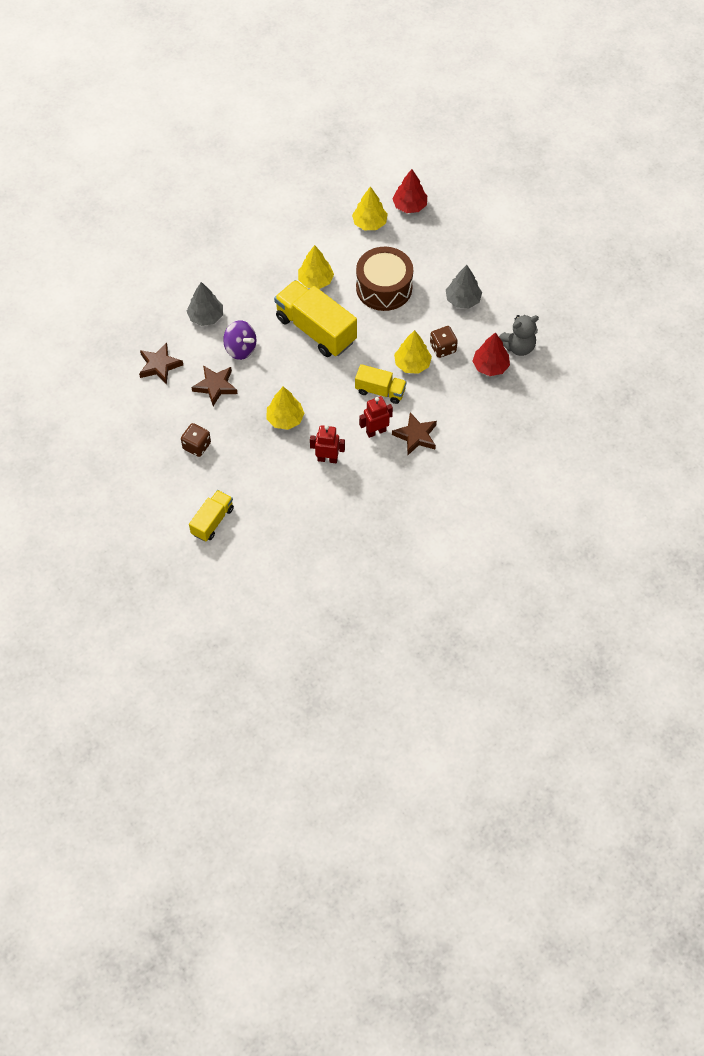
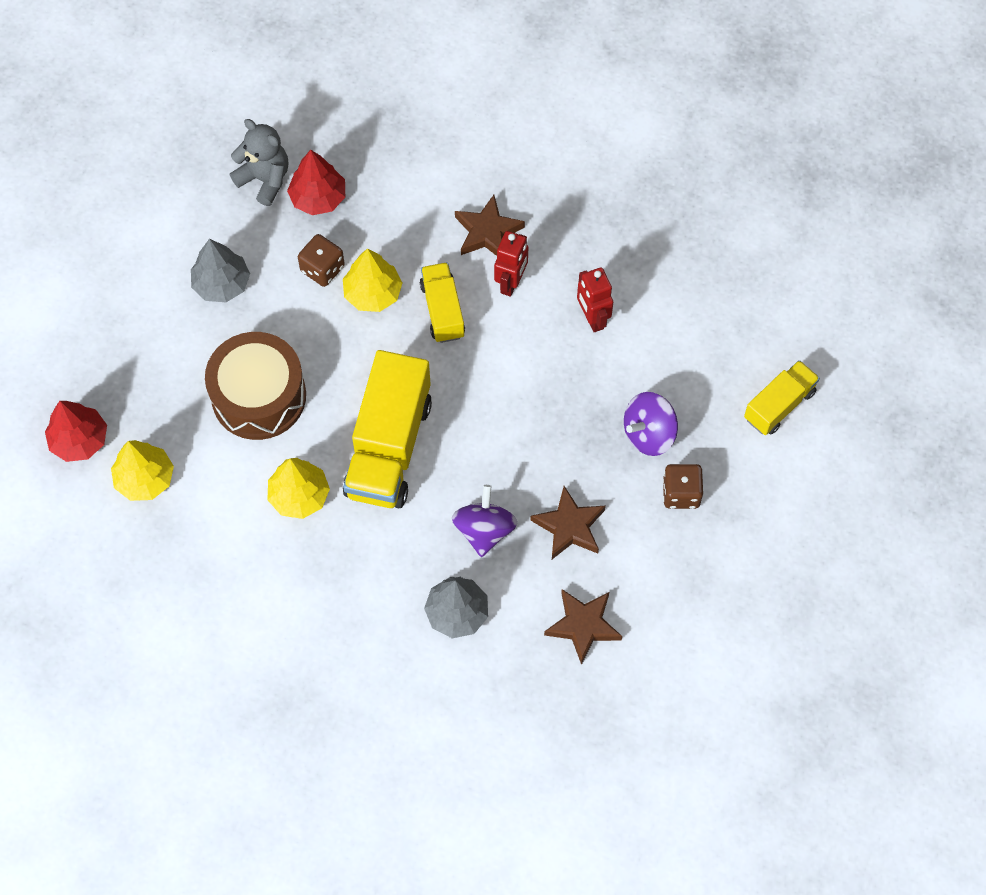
camera: 120 degrees left, 5 degrees up
(212, 521) = (779, 405): yellow truck -> yellow truck turned 135 degrees clockwise
(240, 449) = (649, 434): none -> purple spinning top
(285, 419) = (564, 404): yellow tree -> none
(376, 431) = (511, 283): red robot -> red robot turned 105 degrees counterclockwise

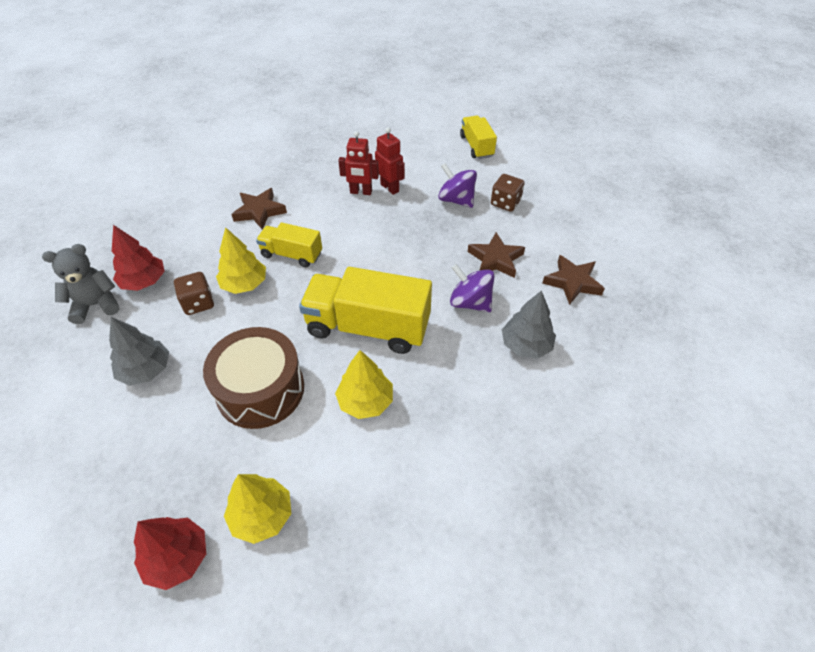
camera: 60 degrees left, 15 degrees down
(388, 447) = (368, 327): yellow truck -> yellow truck turned 150 degrees clockwise
(511, 283) = (304, 215): red robot -> red robot (390, 188)
(649, 434) = (456, 200): purple spinning top -> purple spinning top turned 135 degrees clockwise

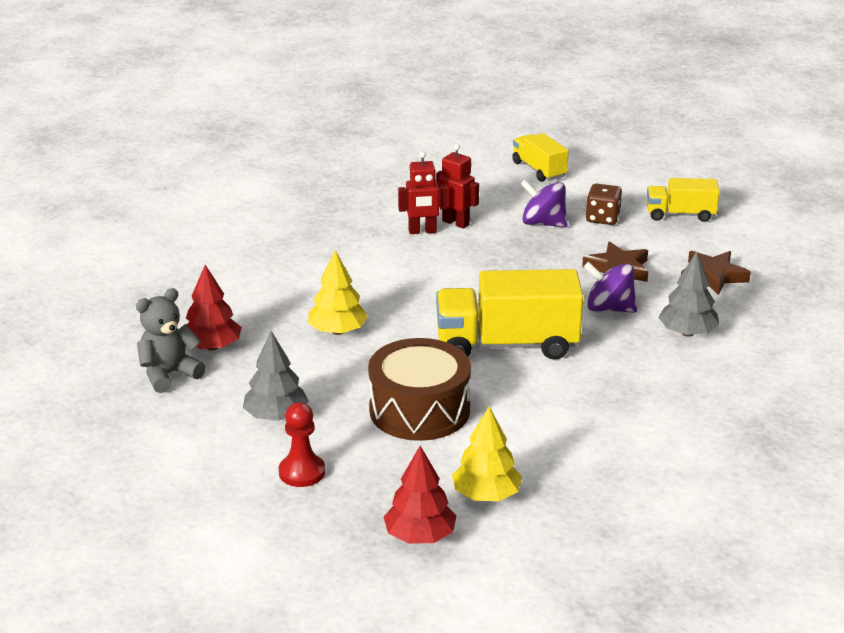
camera: 15 degrees left, 20 degrees down
(127, 444) = (302, 472): none -> red pawn
(198, 303) = (294, 355): brown dice -> none
(259, 211) = (308, 266): brown star -> none
(292, 254) = (376, 298): yellow truck -> yellow truck (680, 215)
(365, 401) = (541, 401): yellow tree -> none

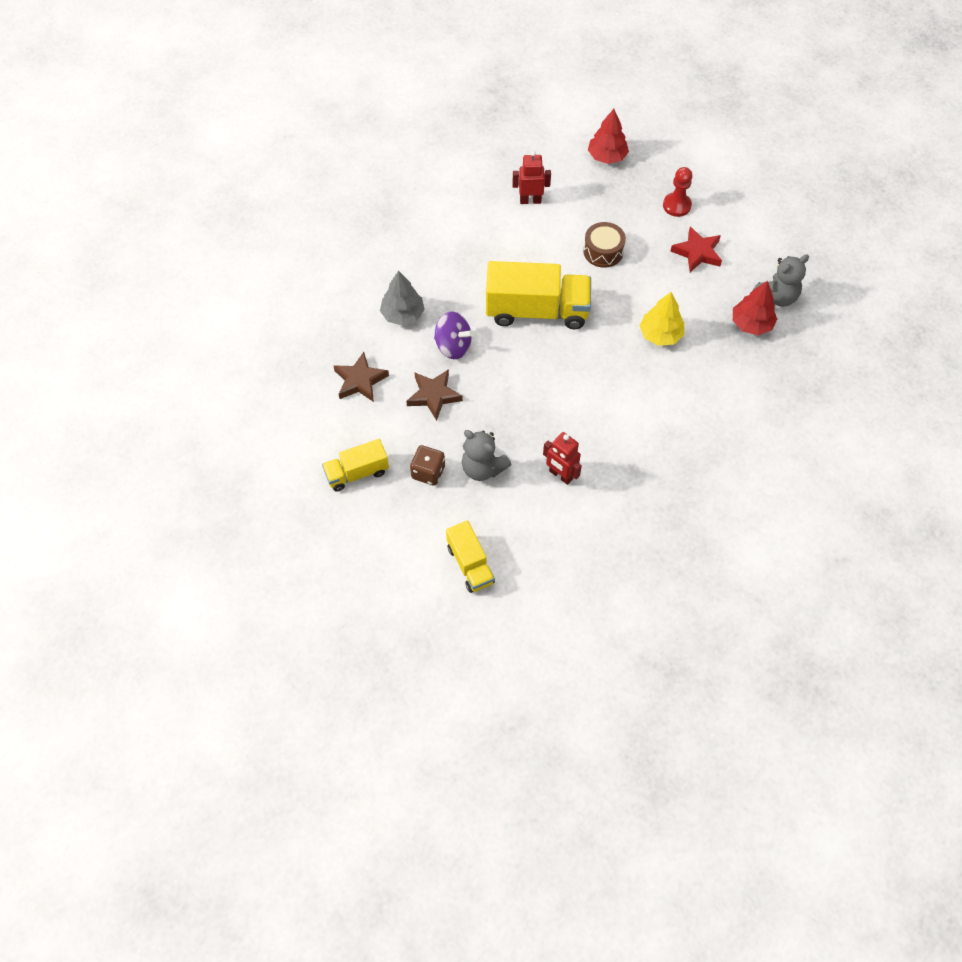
camera: 175 degrees left, 30 degrees up
(276, 416) = (697, 252): grey tree -> red star
(419, 410) = (603, 251): brown drum -> brown drum, size x0.60
(422, 231) = (591, 463): red robot -> red robot (530, 200)
(486, 495) = (567, 181): yellow tree -> none
(543, 223) = (483, 468): purple spinning top -> grey teddy bear
(680, 215) = (357, 473): yellow truck -> yellow truck turned 150 degrees clockwise

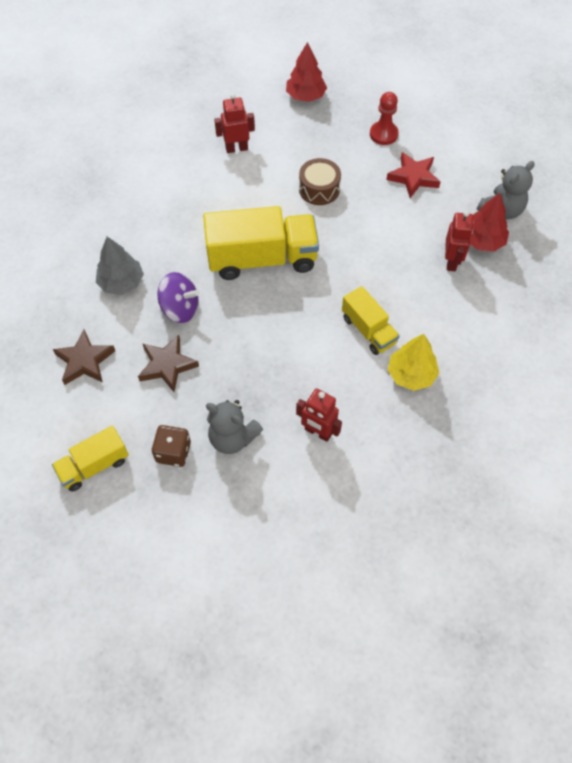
camera: 10 degrees left, 0 degrees up
(470, 564) = (236, 552): yellow truck -> yellow truck (368, 330)
(660, 335) = (393, 265): yellow tree -> yellow tree (411, 374)
(717, 339) = (451, 261): none -> red robot

